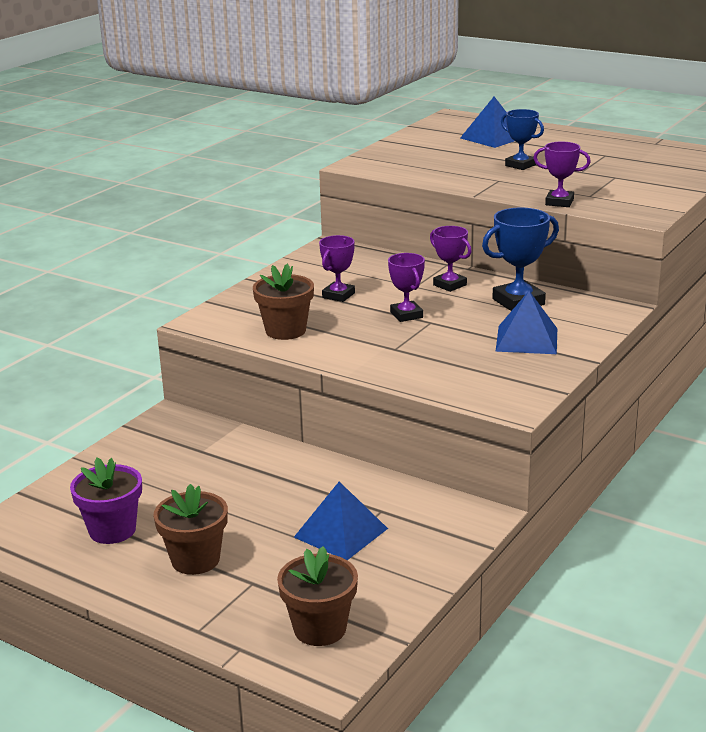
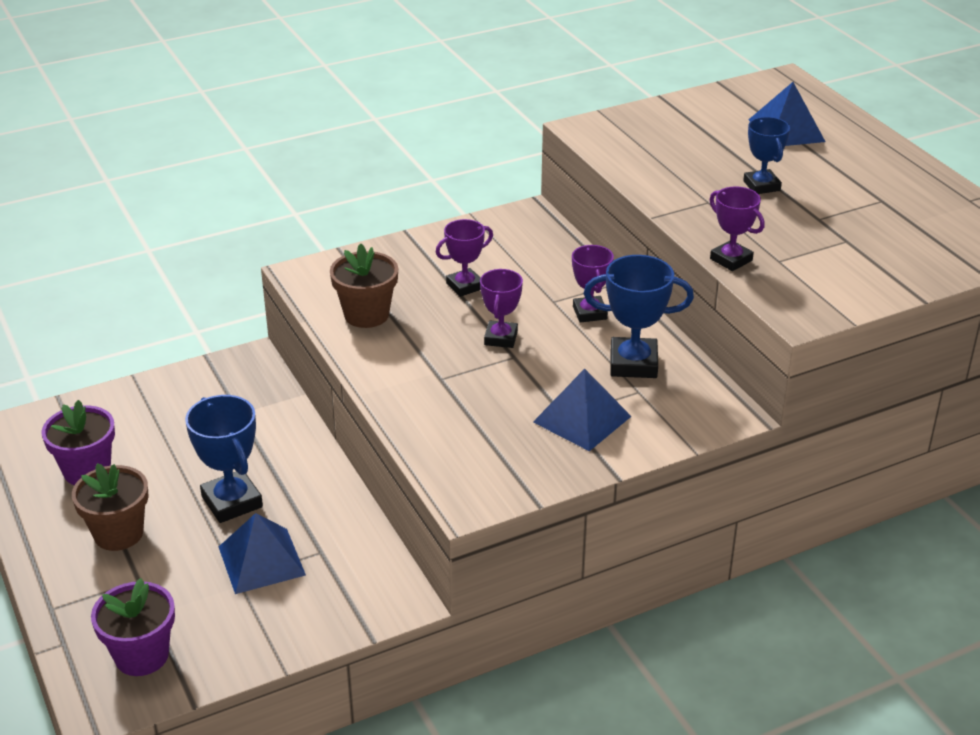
camera: 30 degrees right, 10 degrees up
(268, 506) = (232, 502): none -> blue trophy
(320, 629) = (141, 656): brown flower pot -> purple flower pot

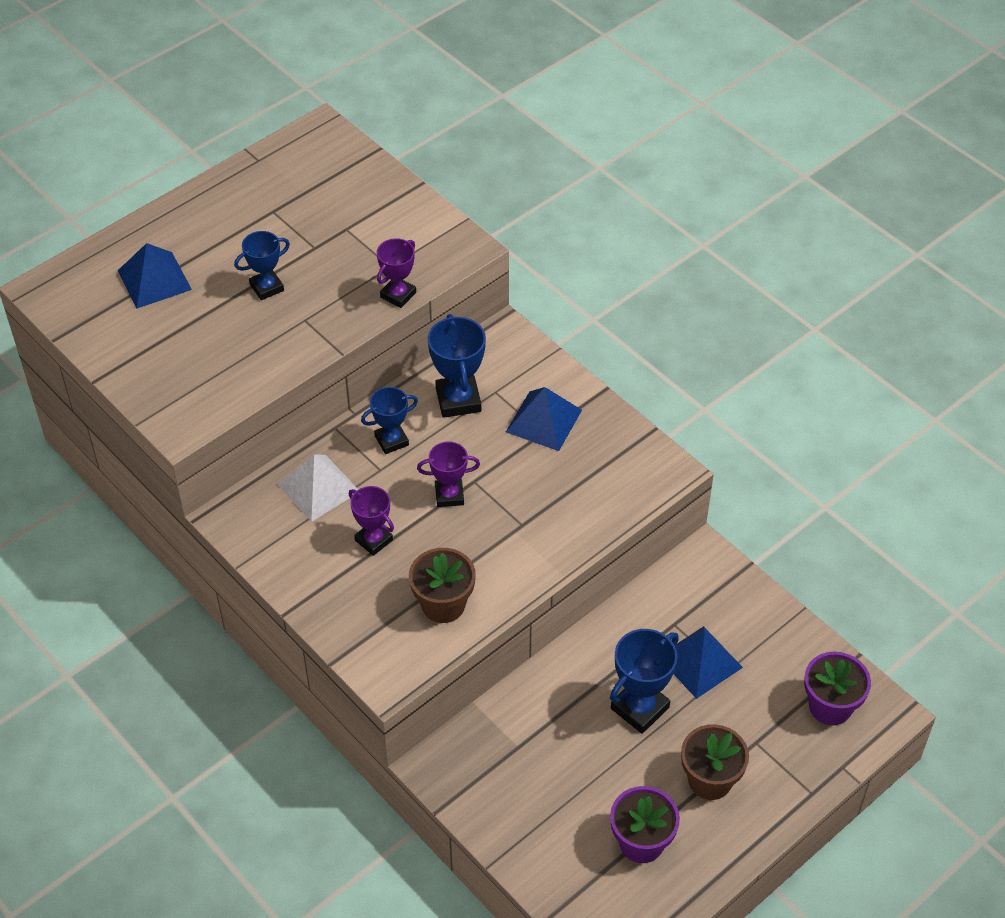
camera: 105 degrees left, 15 degrees up
(544, 263) = (318, 487): none -> white pyramid
(590, 313) = (391, 440): purple trophy -> blue trophy

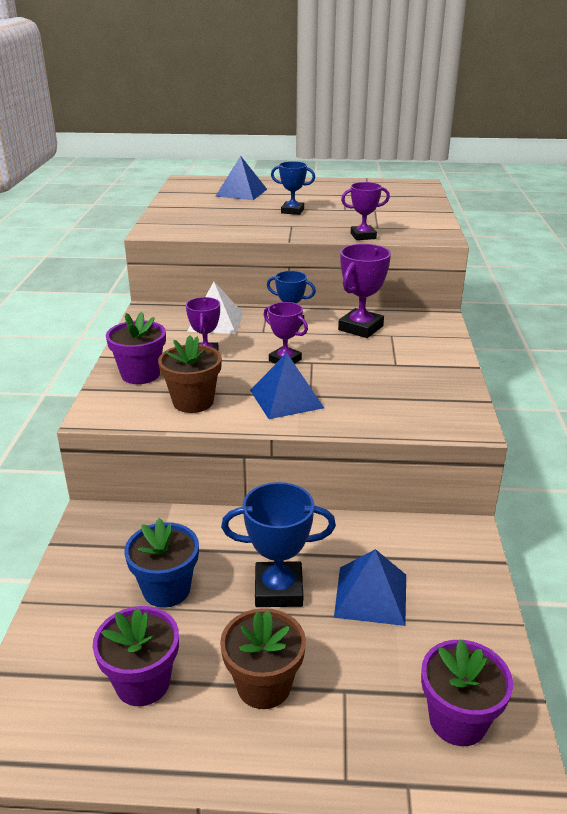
camera: 45 degrees right, 20 degrees down
(354, 608) = (140, 374): none -> purple flower pot
(458, 400) = (360, 328): blue trophy -> purple trophy
(544, 421) = (405, 360): blue pyramid -> blue pyramid (286, 399)
(569, 772) = (166, 589): none -> blue flower pot

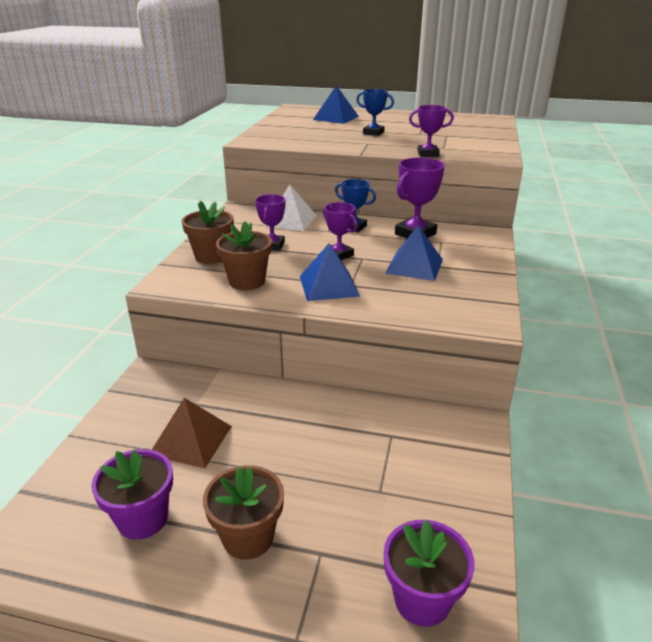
camera: 10 degrees right, 0 degrees up
(140, 374) = (212, 256): purple flower pot -> brown flower pot
(166, 589) = (191, 440): blue flower pot -> brown pyramid
(278, 589) = (288, 453): blue trophy -> none
(371, 595) = (371, 468): blue pyramid -> blue pyramid (414, 266)

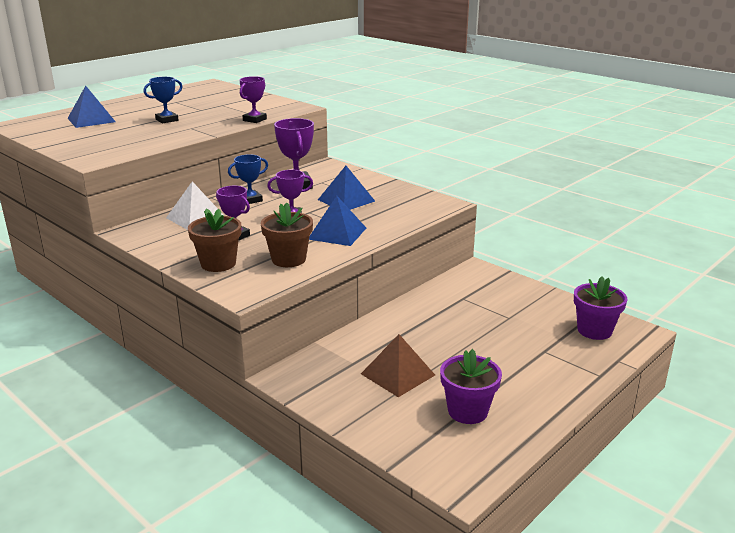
camera: 60 degrees left, 5 degrees down
(248, 537) = (515, 372): brown flower pot -> none

